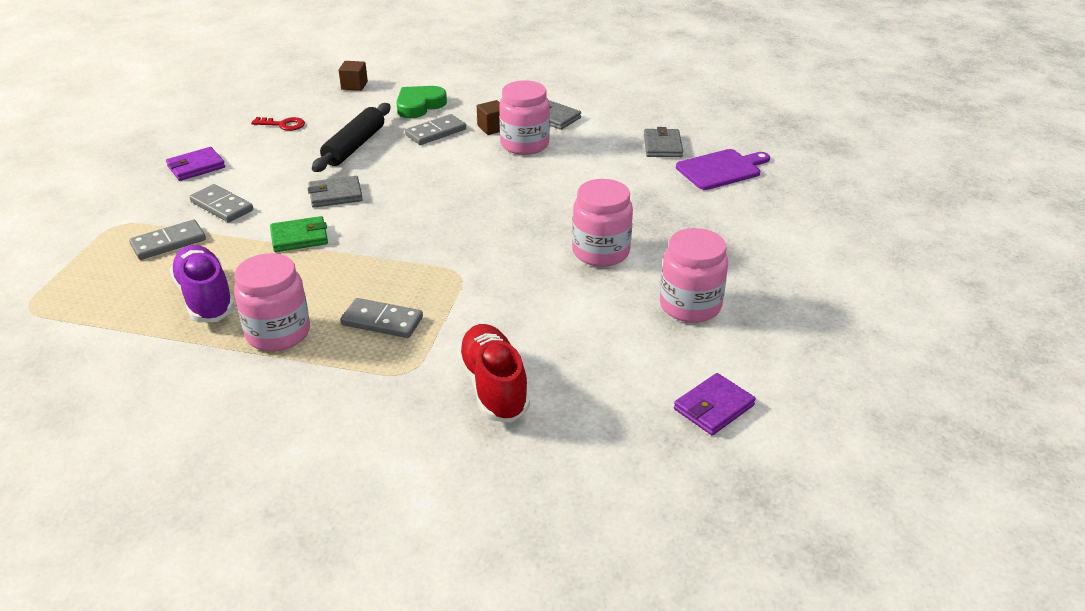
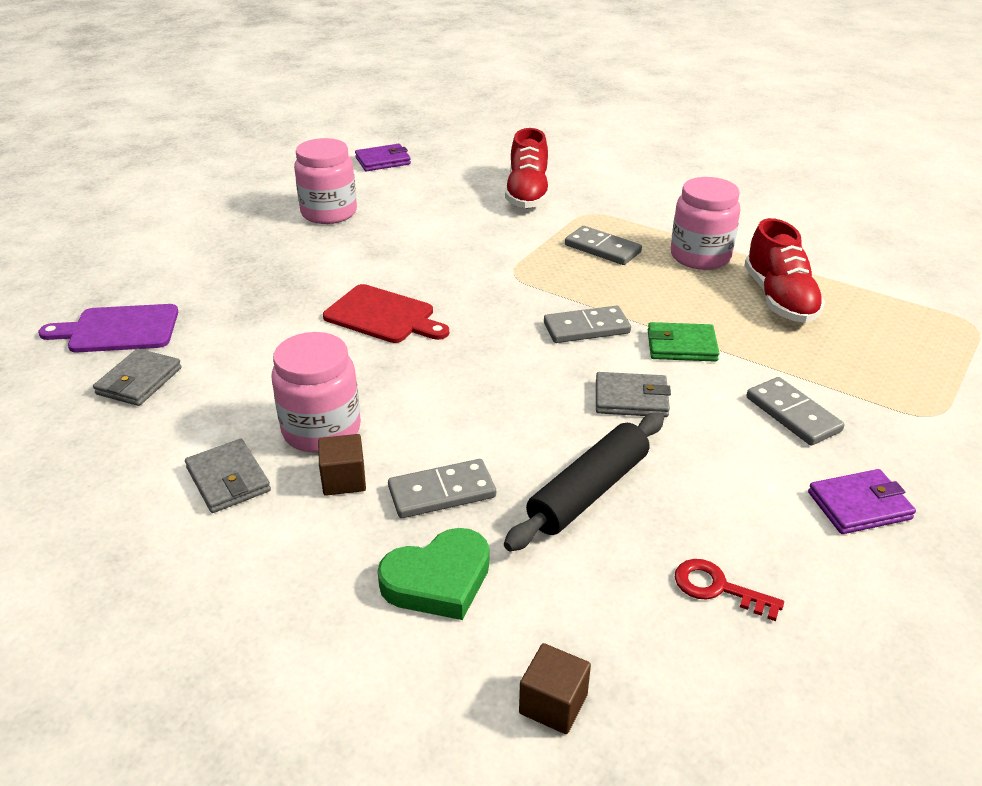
camera: 160 degrees left, 0 degrees up
(168, 243) = (848, 372): grey domino -> grey domino (586, 328)
(205, 298) = (779, 299): purple shoe -> red shoe
(544, 215) = (383, 316): none -> red cutting board
(601, 252) = (360, 266): pink jar -> none

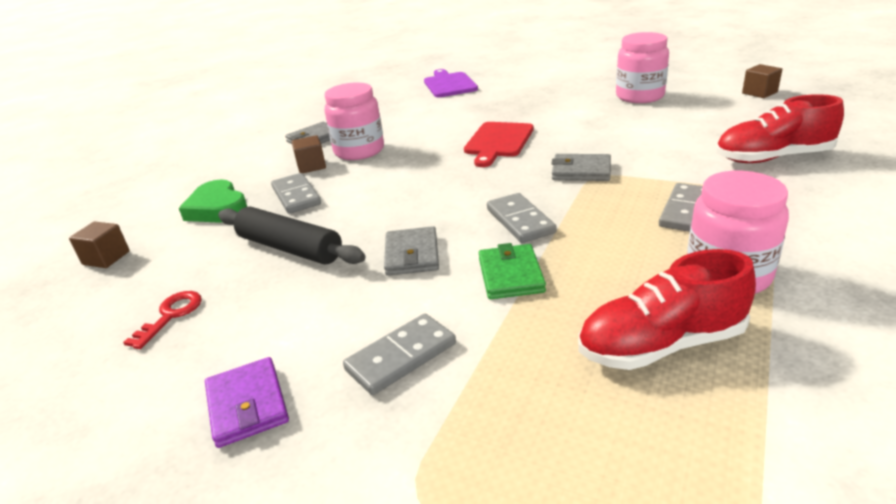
camera: 85 degrees right, 5 degrees down
(139, 381) = (400, 100): grey wallet -> grey wallet (581, 171)
(383, 161) = (759, 93): purple wallet -> brown cube

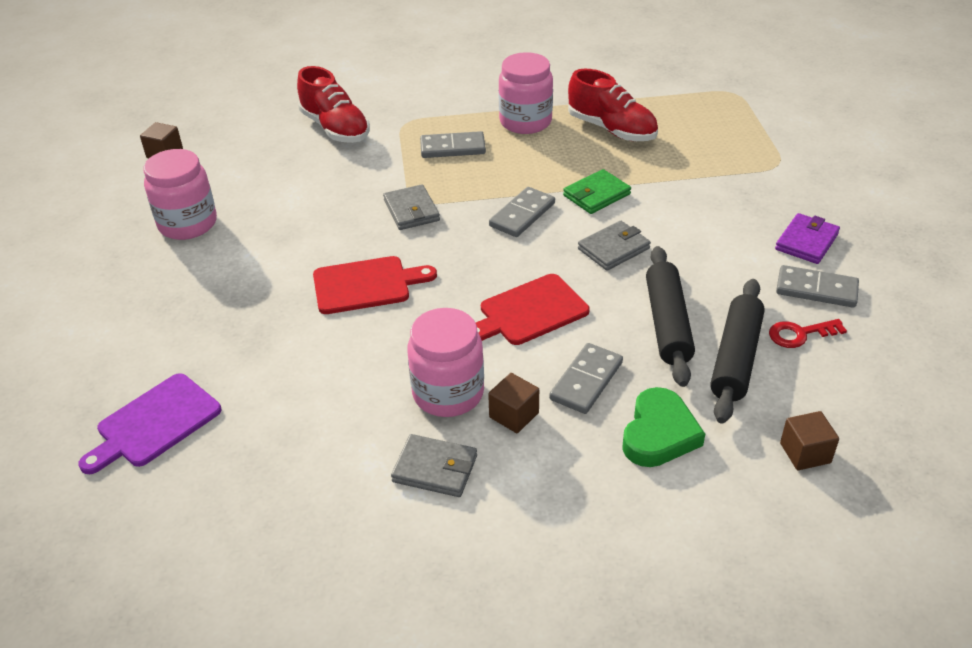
camera: 125 degrees left, 10 degrees up
(210, 266) = (735, 358): none -> black rolling pin
(390, 192) = (529, 312): none -> red cutting board
(401, 356) = (711, 205): grey domino -> grey domino (816, 289)

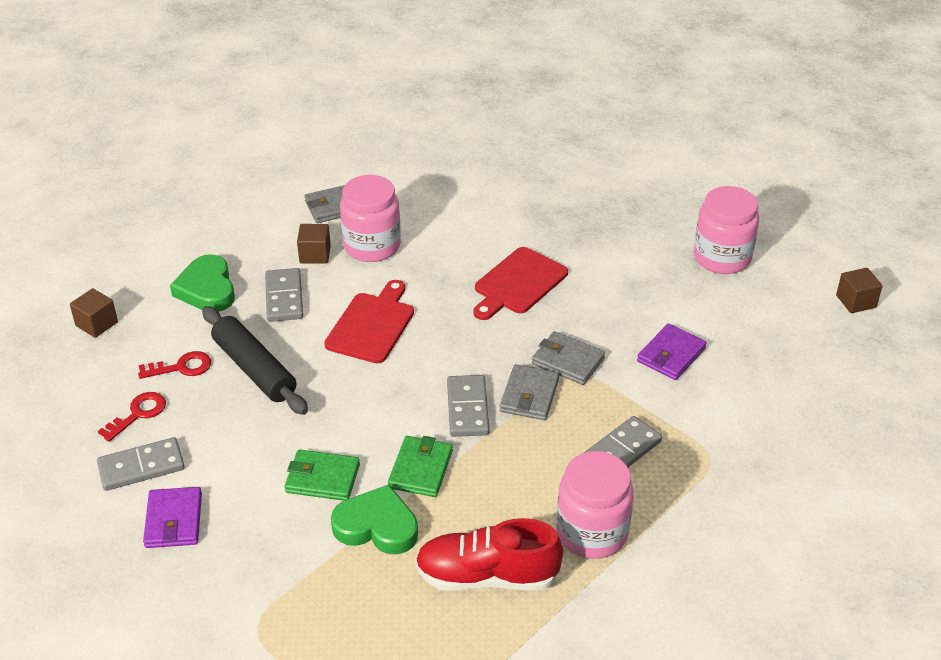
camera: 140 degrees right, 0 degrees up
(154, 423) = (529, 151): purple cutting board -> none
(335, 128) = (763, 411): red shoe -> none
(337, 181) = (671, 355): none -> purple wallet
(613, 249) = (353, 416): grey wallet -> grey wallet (529, 395)
(658, 178) = (377, 526): none -> green heart
(673, 220) = (322, 478): none -> green wallet
(735, 358) = (182, 367): black rolling pin -> red key

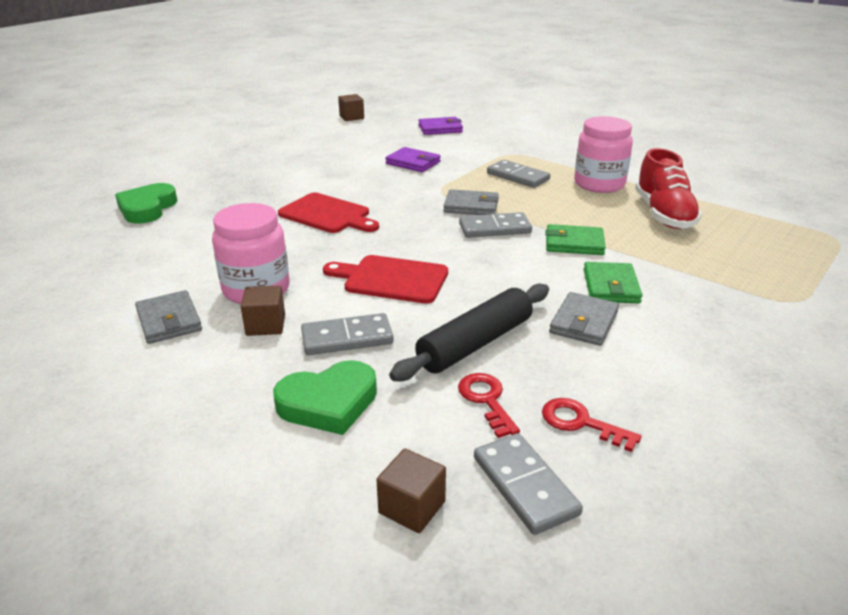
camera: 95 degrees left, 10 degrees down
(141, 467) = (663, 403): grey domino -> grey domino (524, 486)
(174, 520) = (720, 365): purple wallet -> purple wallet (440, 129)
(377, 526) = (648, 257): green heart -> green heart (147, 208)
(568, 361) = (427, 194): grey wallet -> grey wallet (583, 322)
(722, 258) = (301, 148): pink jar -> none

